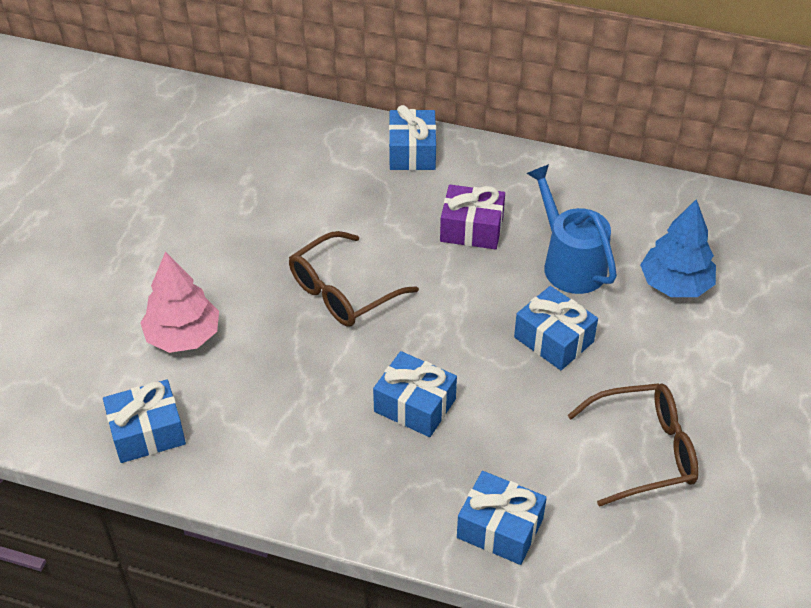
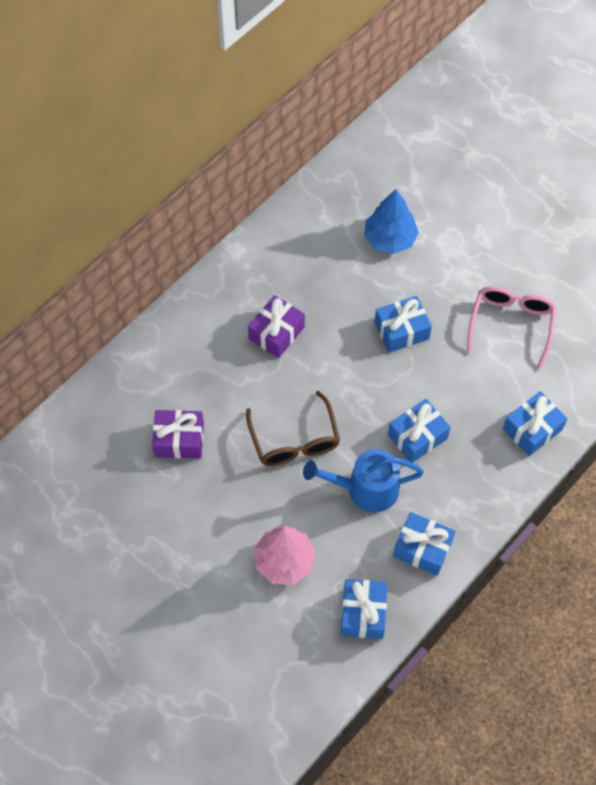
camera: 65 degrees left, 15 degrees up
(289, 198) = (179, 440): none -> purple gift
(412, 152) = (175, 336): blue gift -> blue gift (422, 548)
(570, 264) = (340, 289): blue watering can -> blue watering can (366, 489)
(644, 451) = (511, 324): brown glasses -> pink glasses

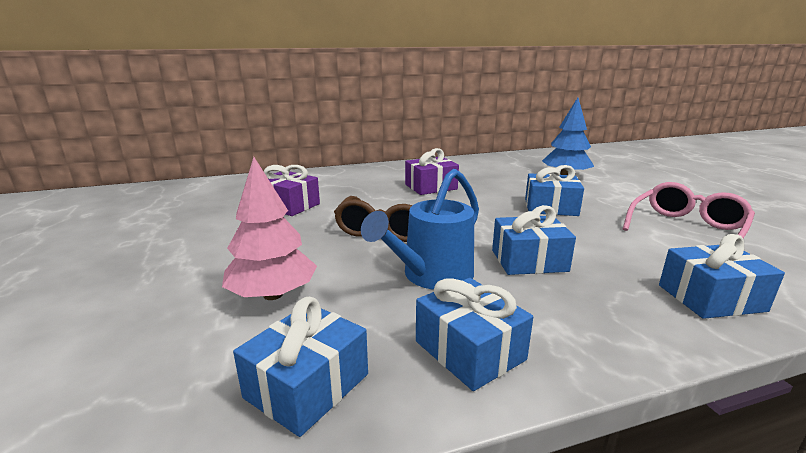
camera: 30 degrees right, 40 degrees down
(366, 489) = (432, 275): blue watering can -> blue watering can turned 75 degrees counterclockwise

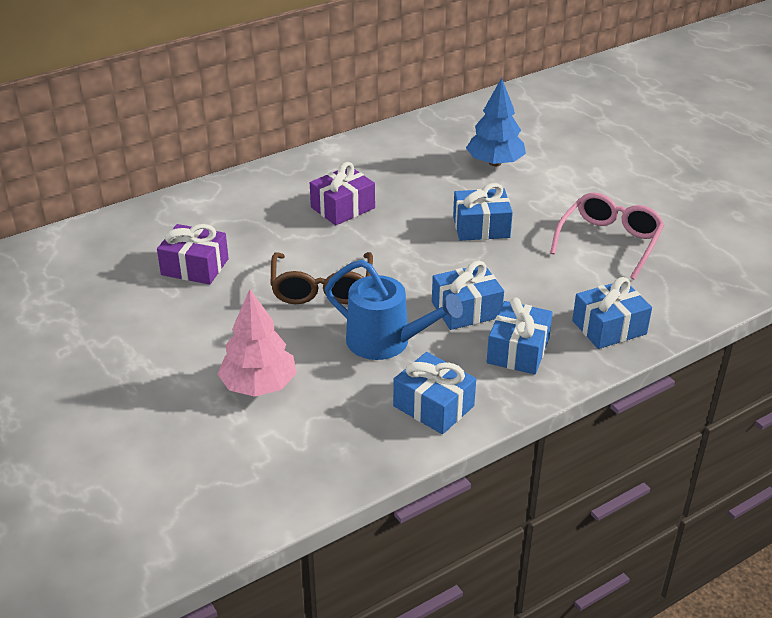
camera: 15 degrees left, 15 degrees up
(307, 386) = (332, 451): blue gift -> blue gift (518, 350)
(432, 275) = (386, 342): blue watering can -> blue watering can turned 90 degrees counterclockwise

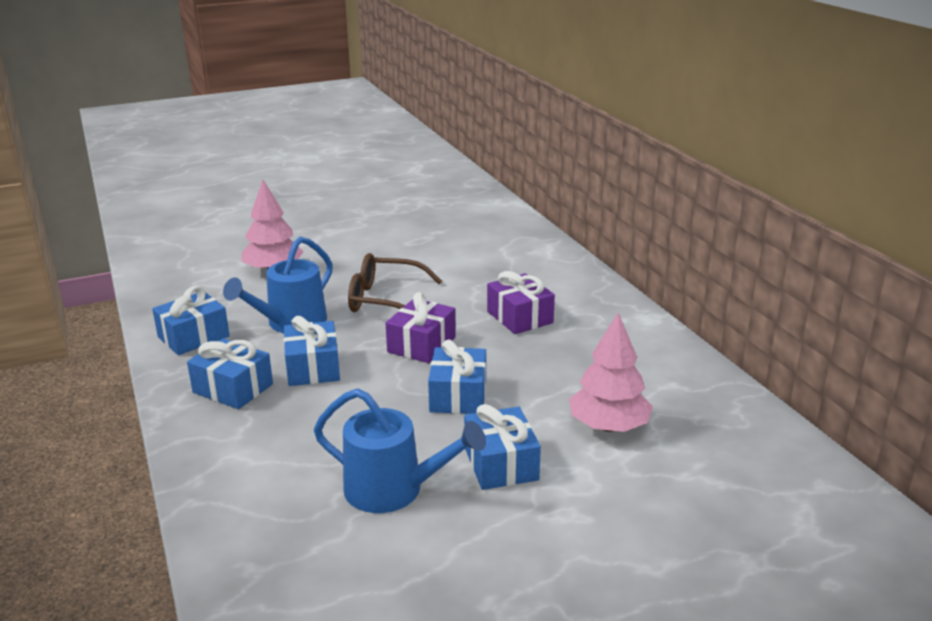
camera: 100 degrees right, 10 degrees down
(195, 267) = (441, 250): purple gift -> purple gift (421, 344)
(495, 163) = (608, 426): blue tree -> pink tree
(609, 241) = (393, 490): pink glasses -> blue watering can
(609, 327) = (229, 453): blue gift -> blue gift (501, 464)

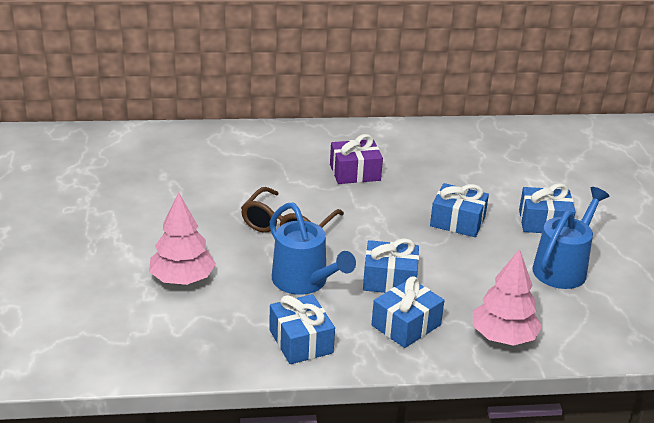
camera: 75 degrees left, 5 degrees up
(421, 344) = (376, 223): purple gift -> none
(608, 426) = (513, 175): pink tree -> pink tree (503, 337)

